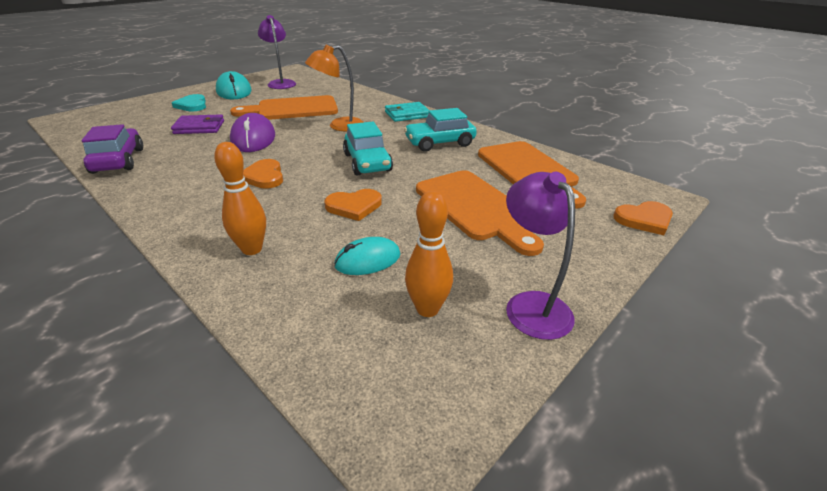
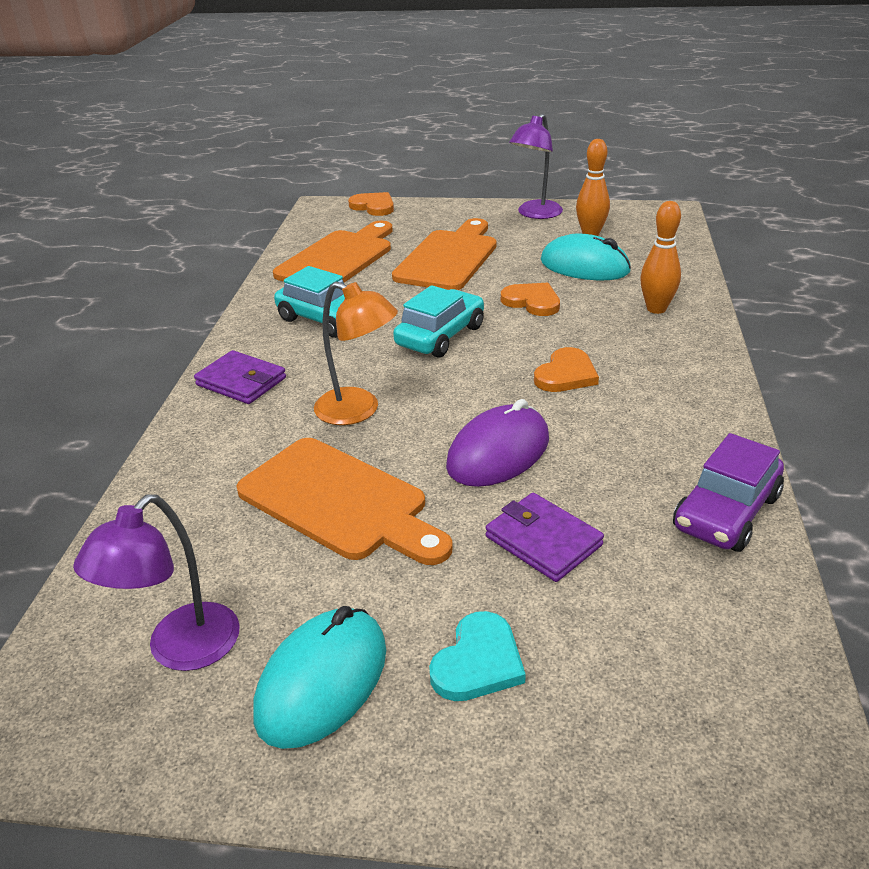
camera: 125 degrees left, 0 degrees up
(368, 260) = (584, 266): turquoise mouse -> turquoise mouse, size x1.55
(407, 114) = (241, 381): turquoise wallet -> purple wallet

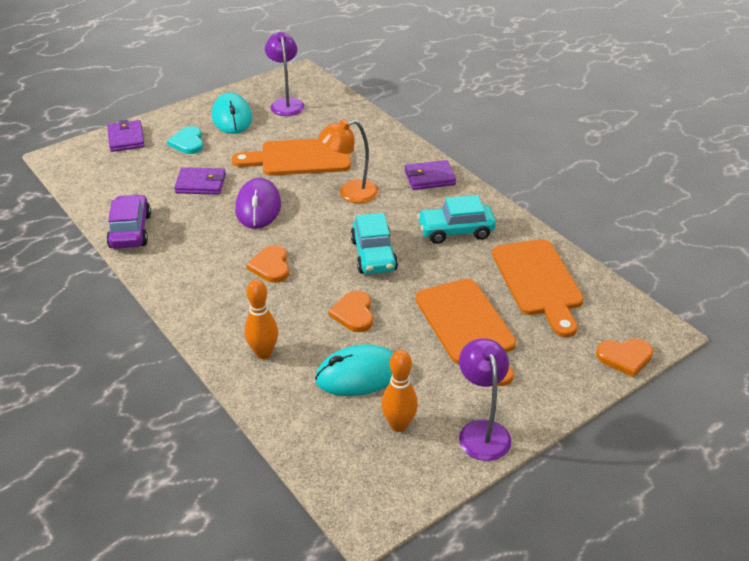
camera: 135 degrees right, 5 degrees up
(532, 302) = (354, 313): orange heart -> orange heart turned 90 degrees clockwise
(602, 773) = (126, 138): none -> purple wallet

